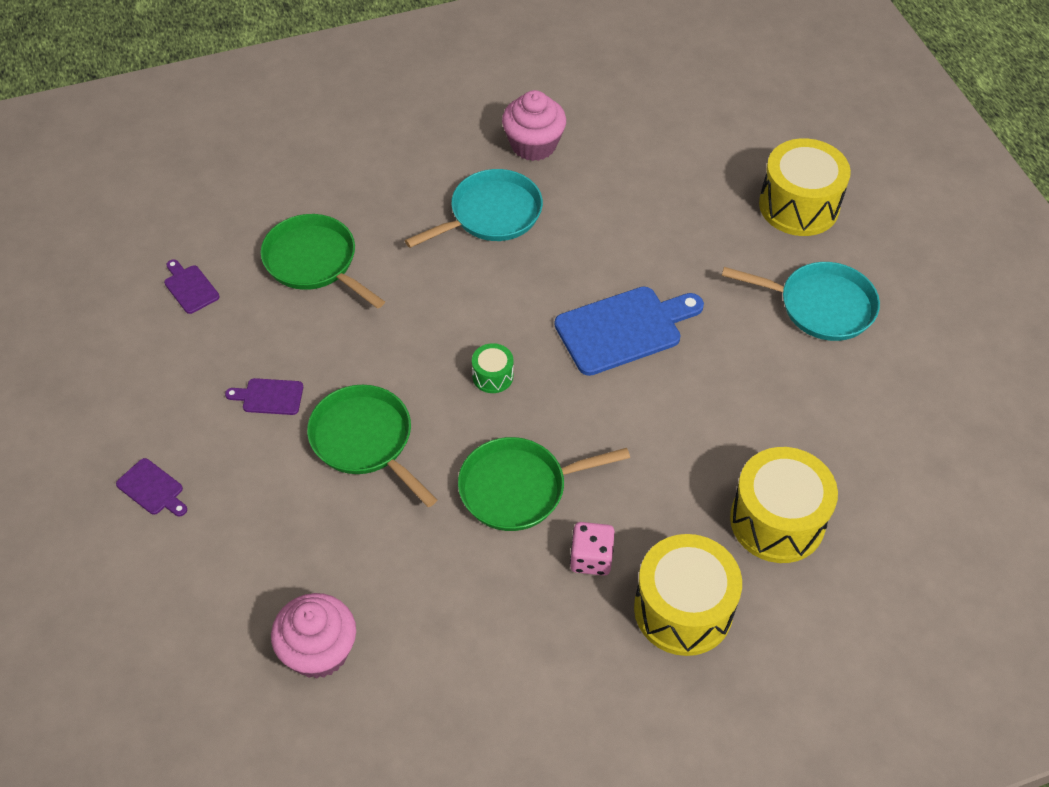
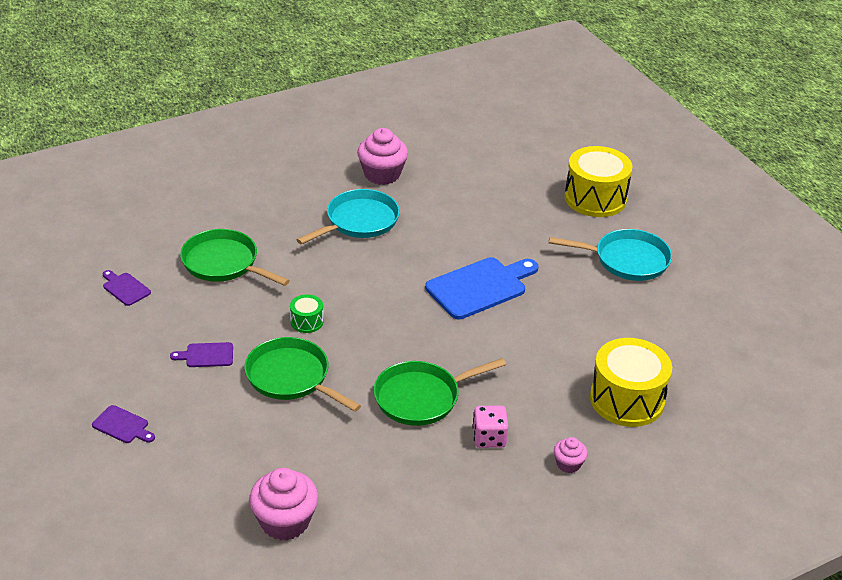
camera: 10 degrees left, 15 degrees down
(492, 376) = (384, 326): green drum -> green drum (307, 322)
(683, 609) = (568, 464): yellow drum -> pink cupcake

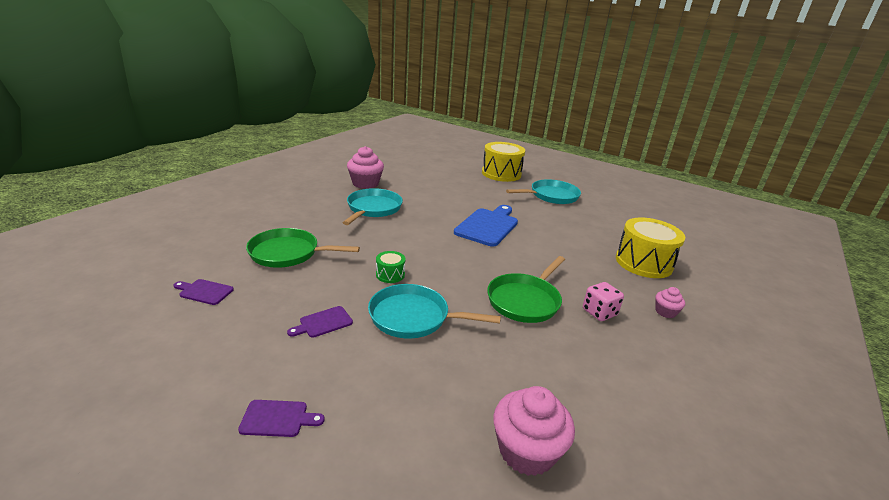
camera: 30 degrees left, 10 degrees down
(291, 377) = (414, 317): green pan -> turquoise pan

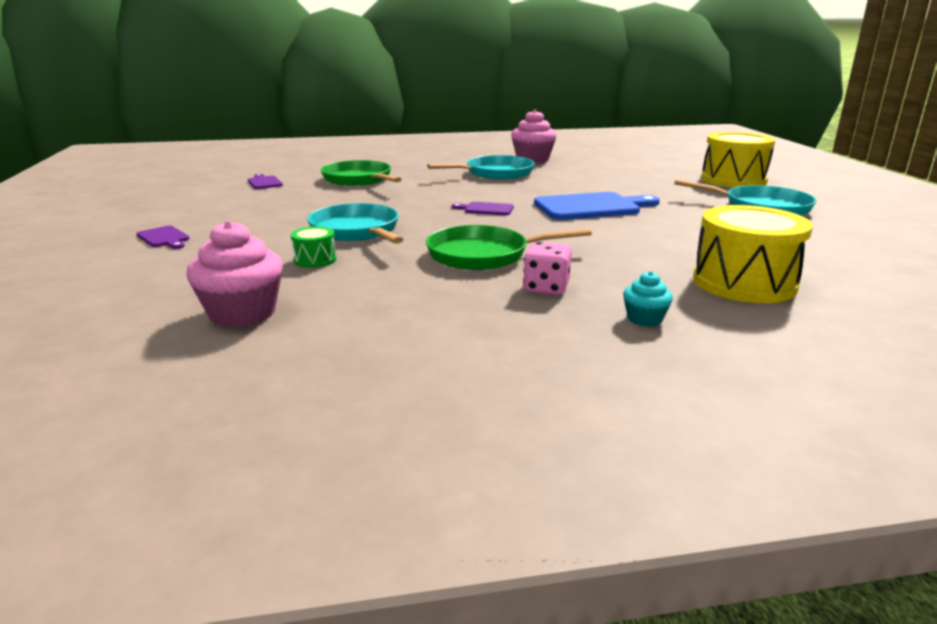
camera: 50 degrees right, 5 degrees down
(323, 323) = (291, 214): purple cutting board -> purple cutting board (486, 209)
(390, 274) = (403, 208): green drum -> green drum (315, 260)
(665, 312) = (644, 319): pink cupcake -> turquoise cupcake

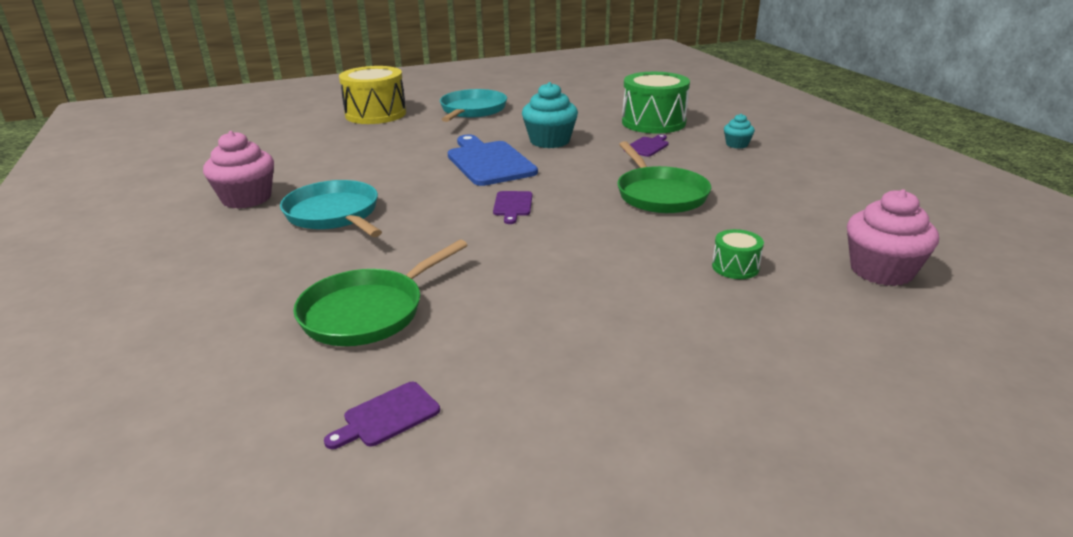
camera: 100 degrees left, 5 degrees up
(164, 238) = (753, 406): purple cutting board -> purple cutting board (647, 146)
(357, 231) = (630, 263): turquoise pan -> none
(546, 288) = (712, 169): pink dice -> none
(654, 229) = (550, 141): none -> turquoise cupcake
(744, 283) = (653, 122): yellow drum -> green drum

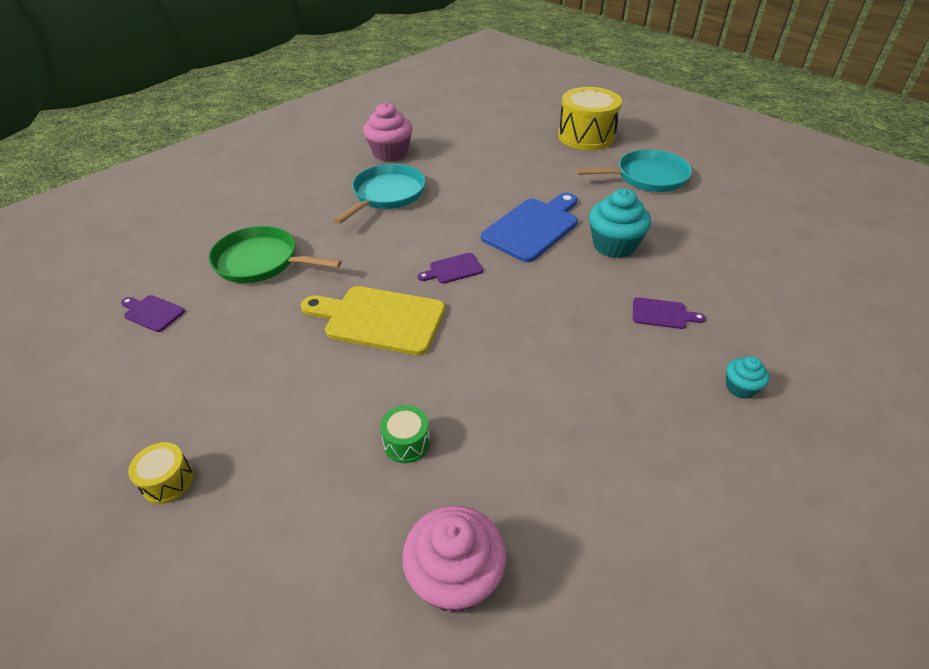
camera: 65 degrees right, 15 degrees up
(555, 253) = (379, 319): none -> yellow cutting board
(653, 122) = (743, 301): green drum -> none
(659, 194) = (539, 353): green pan -> none
(732, 417) = (168, 481): none -> yellow drum

